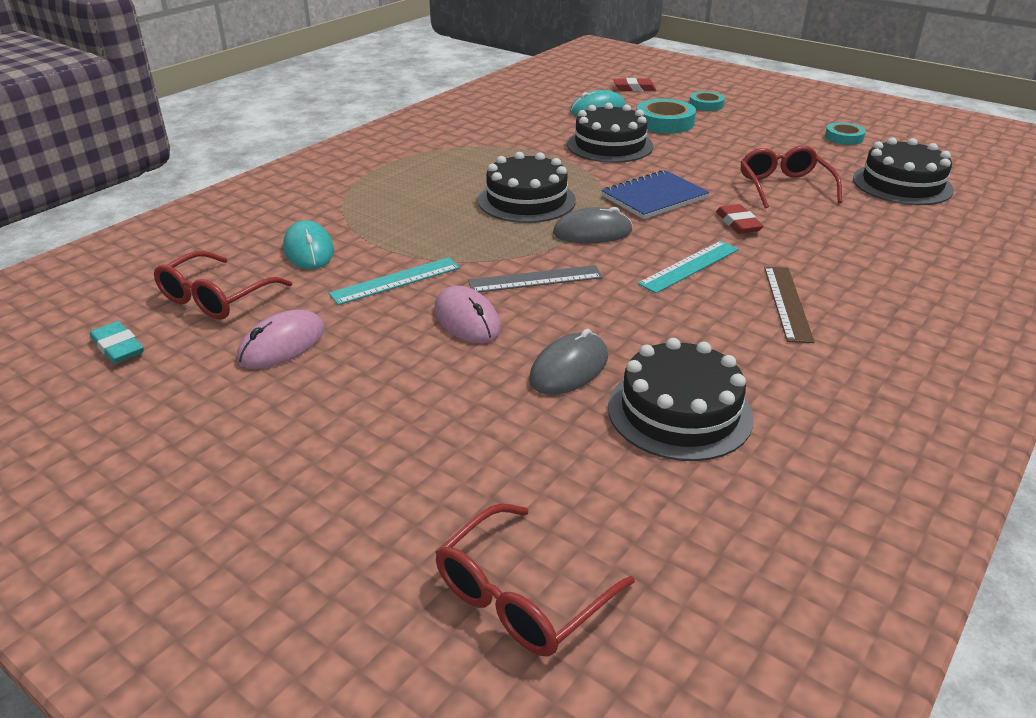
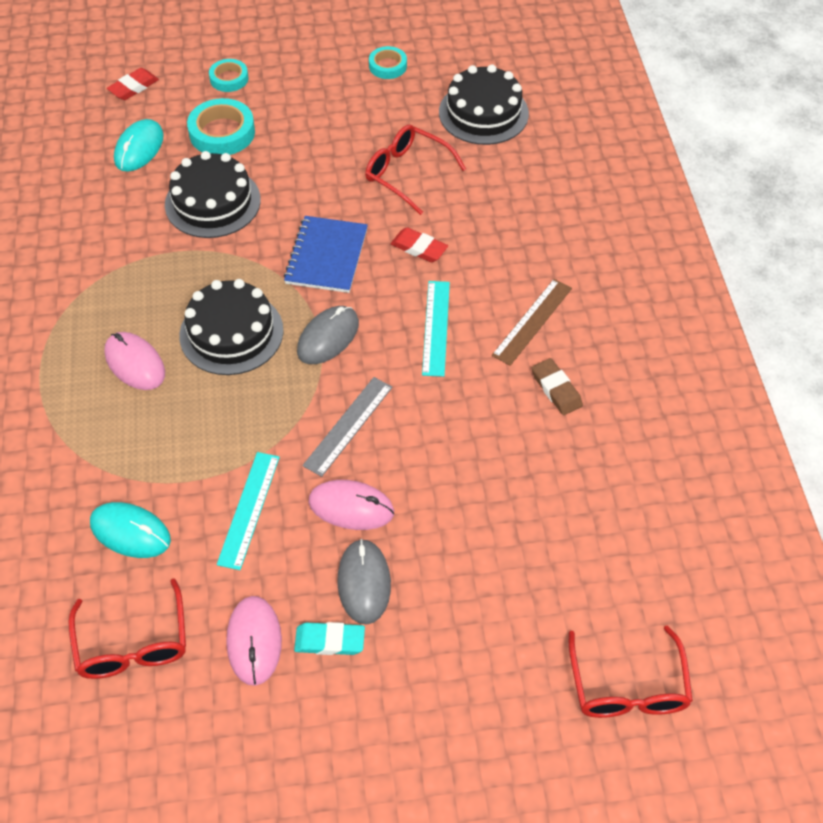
camera: 45 degrees left, 20 degrees up
(118, 347) = (133, 753): turquoise eraser -> turquoise eraser (329, 641)
(443, 185) = (135, 363): none -> pink mouse
(569, 368) = (469, 498): grey mouse -> grey mouse (364, 583)
(679, 412) = (568, 481): black cake -> none
(753, 351) = (556, 389): none -> brown eraser
(787, 303) = (532, 321): brown ruler -> brown ruler turned 75 degrees clockwise

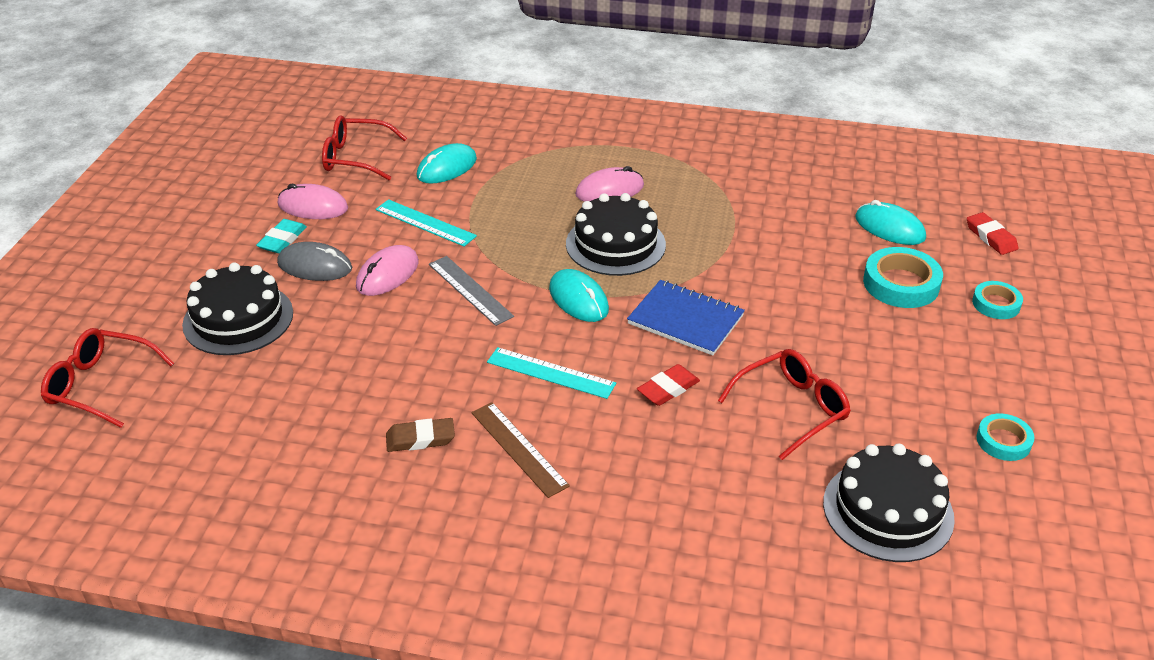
camera: 110 degrees right, 15 degrees down
(212, 202) = (793, 261): black cake -> black cake (238, 319)
(328, 337) = (578, 299): grey mouse -> turquoise mouse

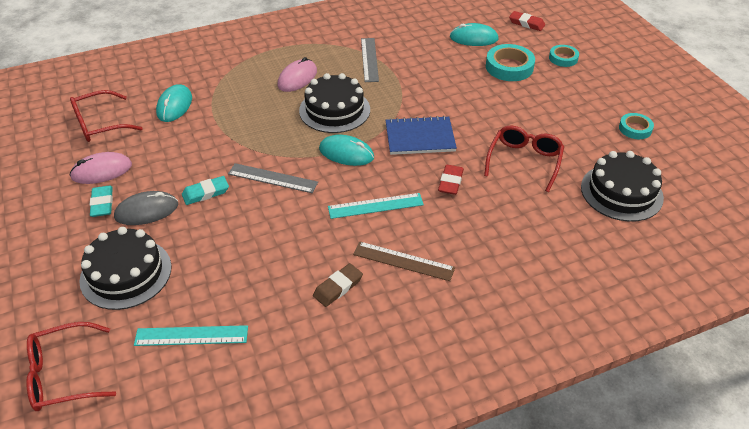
camera: 35 degrees left, 5 degrees up
(387, 274) = (205, 193): pink mouse -> turquoise eraser
(425, 223) = (197, 148): turquoise ruler -> turquoise ruler (191, 335)
(720, 202) = (369, 59): none -> grey ruler

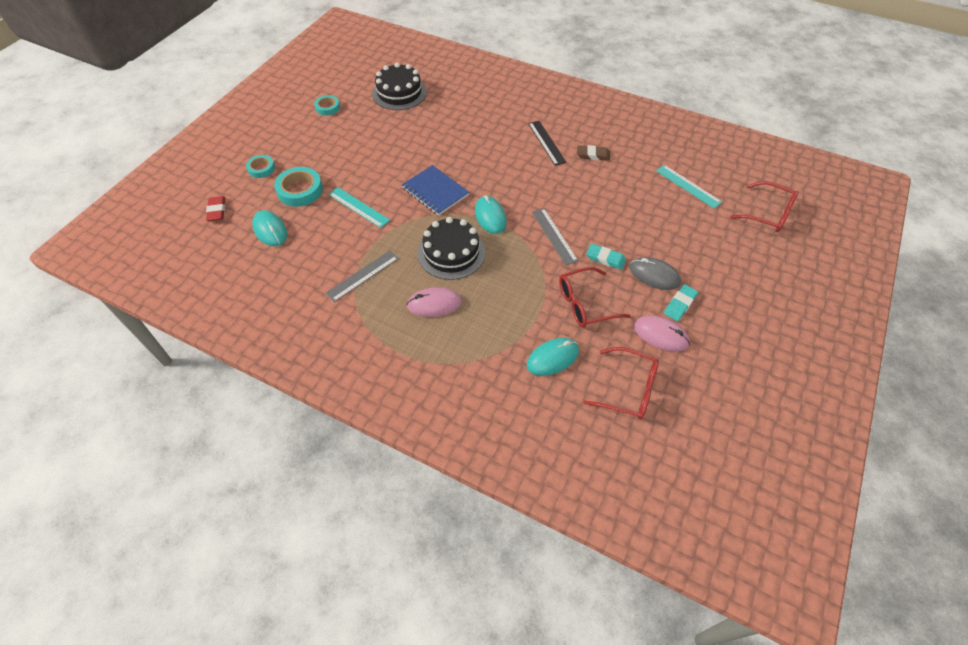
camera: 130 degrees left, 10 degrees up
(126, 273) = (698, 243): black cake -> none
(375, 206) = (520, 175): turquoise ruler -> turquoise ruler (358, 207)
(403, 261) = (547, 142): brown ruler -> black ruler
(450, 182) = (464, 156): red eraser -> none
(524, 161) = (410, 137): red glasses -> red glasses (585, 304)

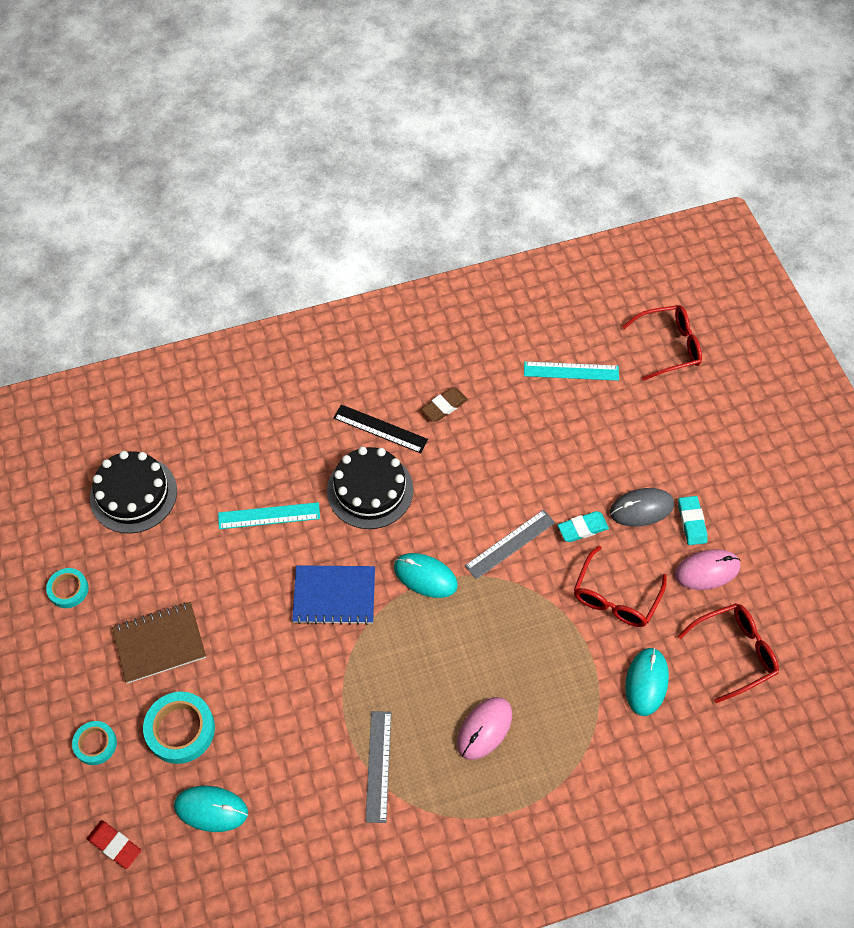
camera: 45 degrees left, 5 degrees up
(336, 152) = (159, 643): none -> brown notebook
(358, 207) = (274, 690): turquoise ruler -> turquoise ruler (269, 515)
(451, 253) = (435, 655): black cake -> black cake (370, 490)
(554, 236) = (510, 544): grey ruler -> grey ruler turned 60 degrees counterclockwise

